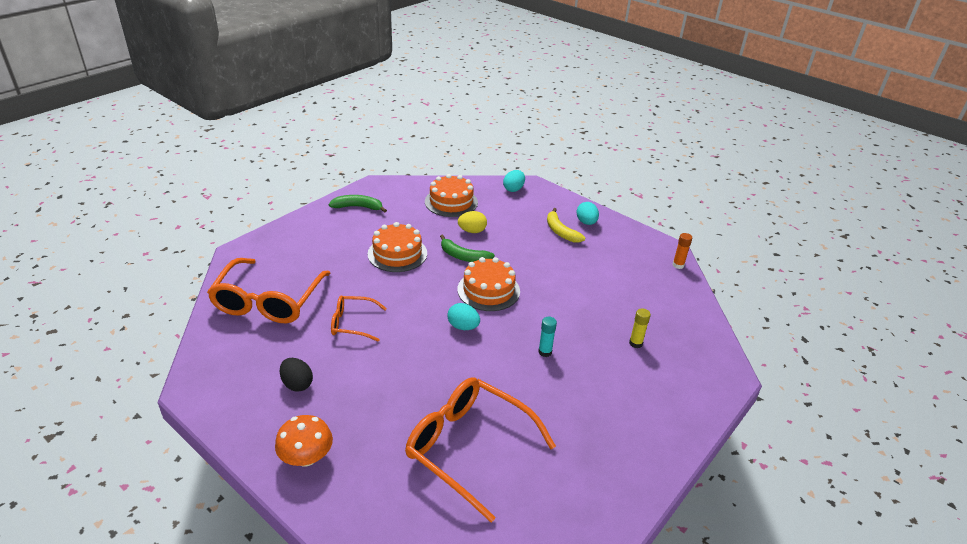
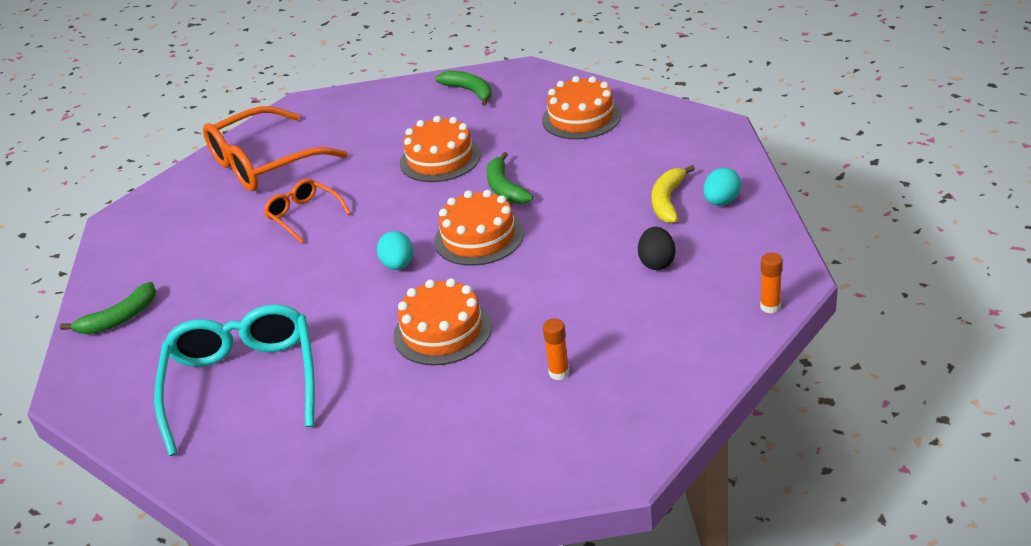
camera: 50 degrees right, 0 degrees up
(297, 384) = (190, 252): black egg -> black egg (657, 263)
(306, 457) = (119, 319): orange mushroom -> green banana
(469, 448) = (243, 383): orange glasses -> turquoise glasses
(472, 231) = (556, 162): yellow egg -> none
(513, 189) = (684, 125): turquoise egg -> none
(545, 352) = (442, 331): turquoise glue stick -> orange cake
(635, 343) = (559, 373): yellow glue stick -> orange glue stick

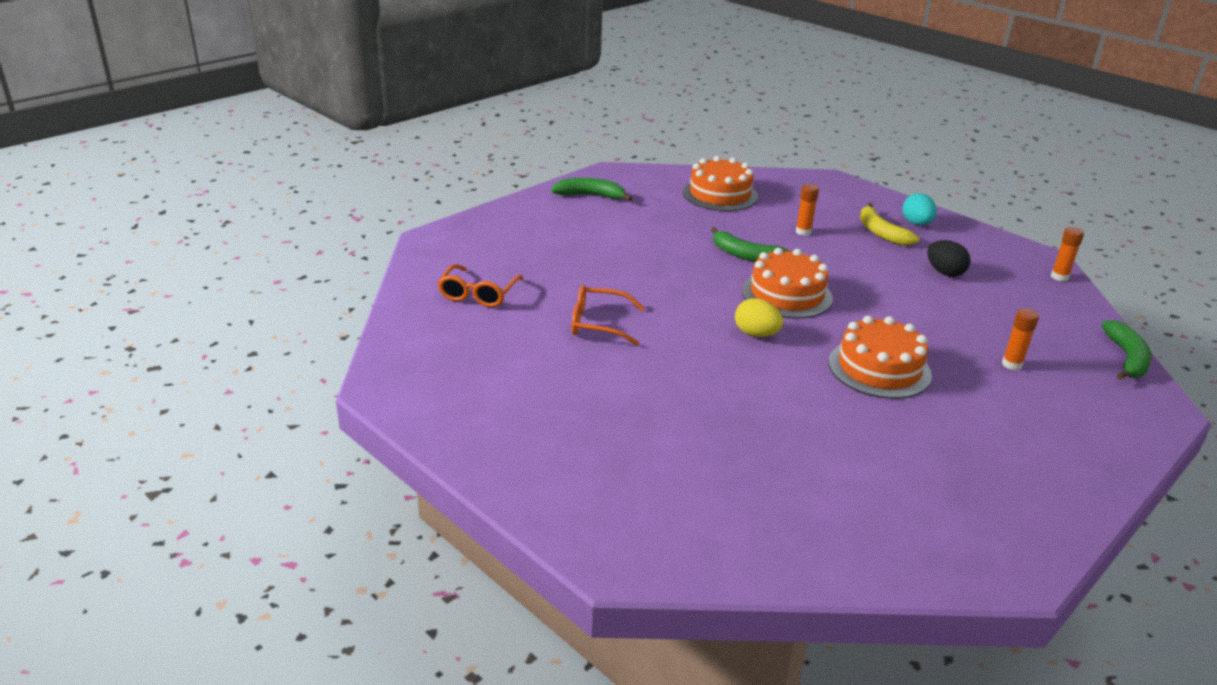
camera: 45 degrees left, 5 degrees down
(119, 319) = (551, 473): green banana -> green banana (1126, 358)
(243, 383) = (784, 474): turquoise glasses -> none
(264, 163) = (478, 294): orange glasses -> orange glasses, size x0.53
(398, 265) = (756, 334): turquoise egg -> yellow egg
(440, 159) = (652, 248): orange cake -> none
(594, 179) = (803, 232): none -> orange glue stick

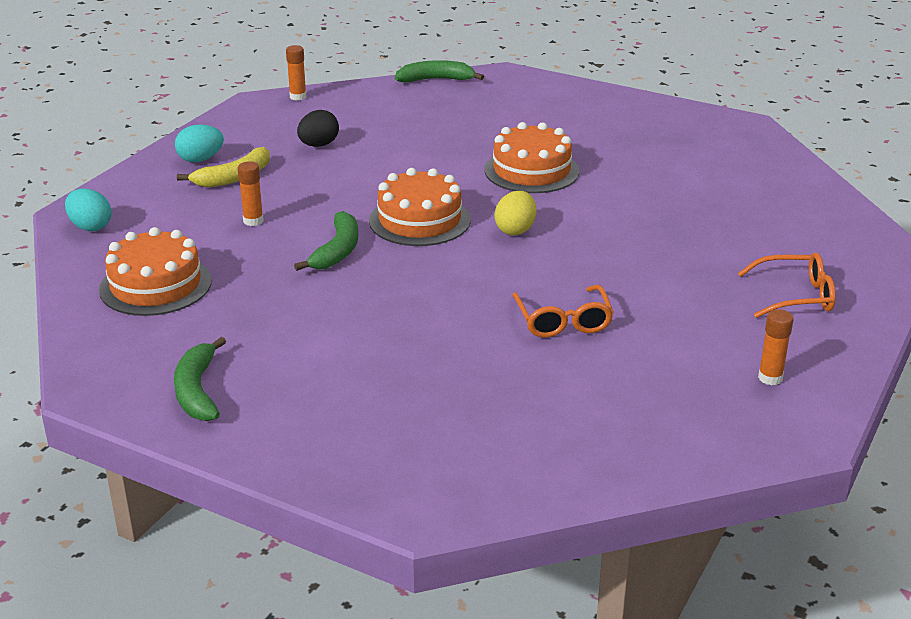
camera: 105 degrees left, 0 degrees up
(478, 294) = (556, 421): orange glasses -> orange glasses (795, 296)
(808, 182) = (90, 227): none -> turquoise egg
(1012, 364) = (480, 119): orange glue stick -> orange glue stick (770, 378)

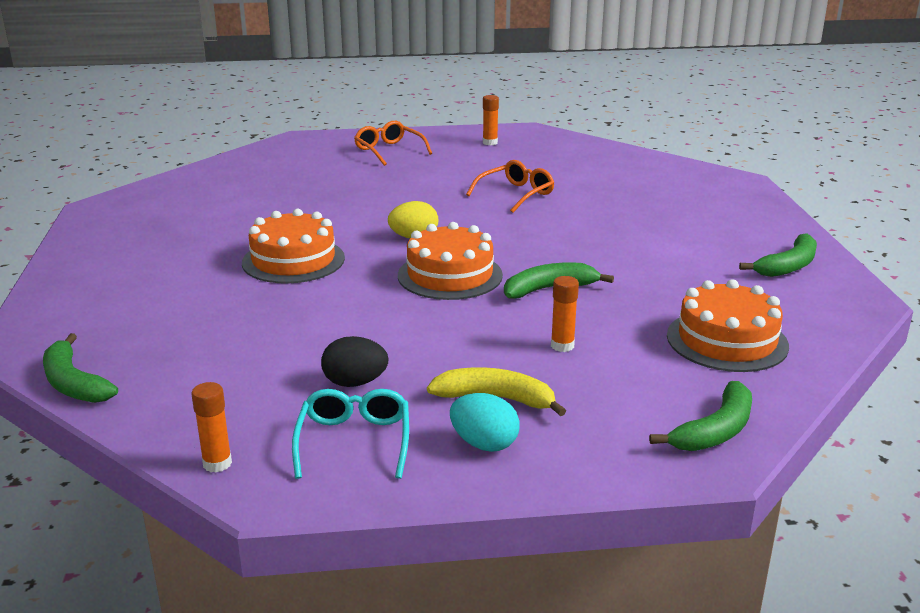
camera: 125 degrees left, 5 degrees down
(90, 227) = (715, 431): turquoise egg -> green banana
(261, 130) = (354, 441): none -> turquoise glasses

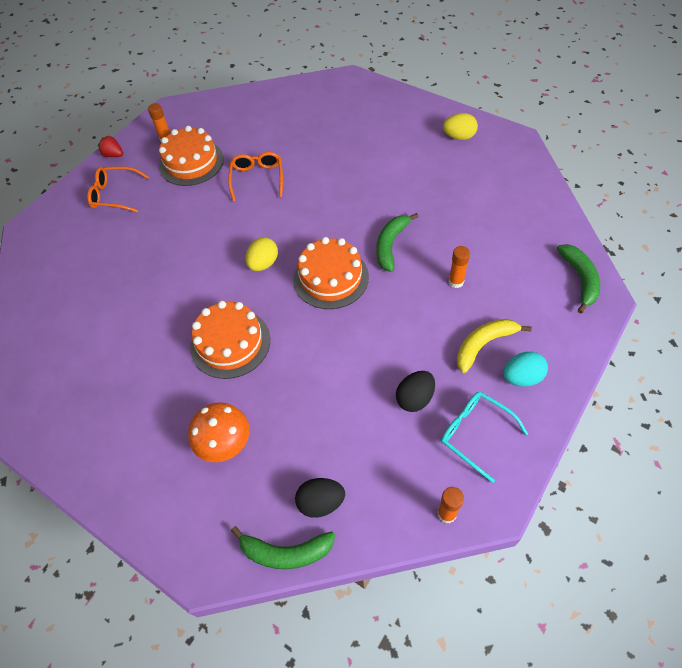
camera: 45 degrees left, 30 degrees up
(153, 379) = (321, 502): none -> black egg
(172, 303) = (224, 442): none -> orange mushroom
(433, 133) = (114, 155): none -> red strawberry
(727, 340) = (507, 215): orange cake -> orange cake (191, 162)
(788, 266) = (459, 137): green banana -> yellow egg

